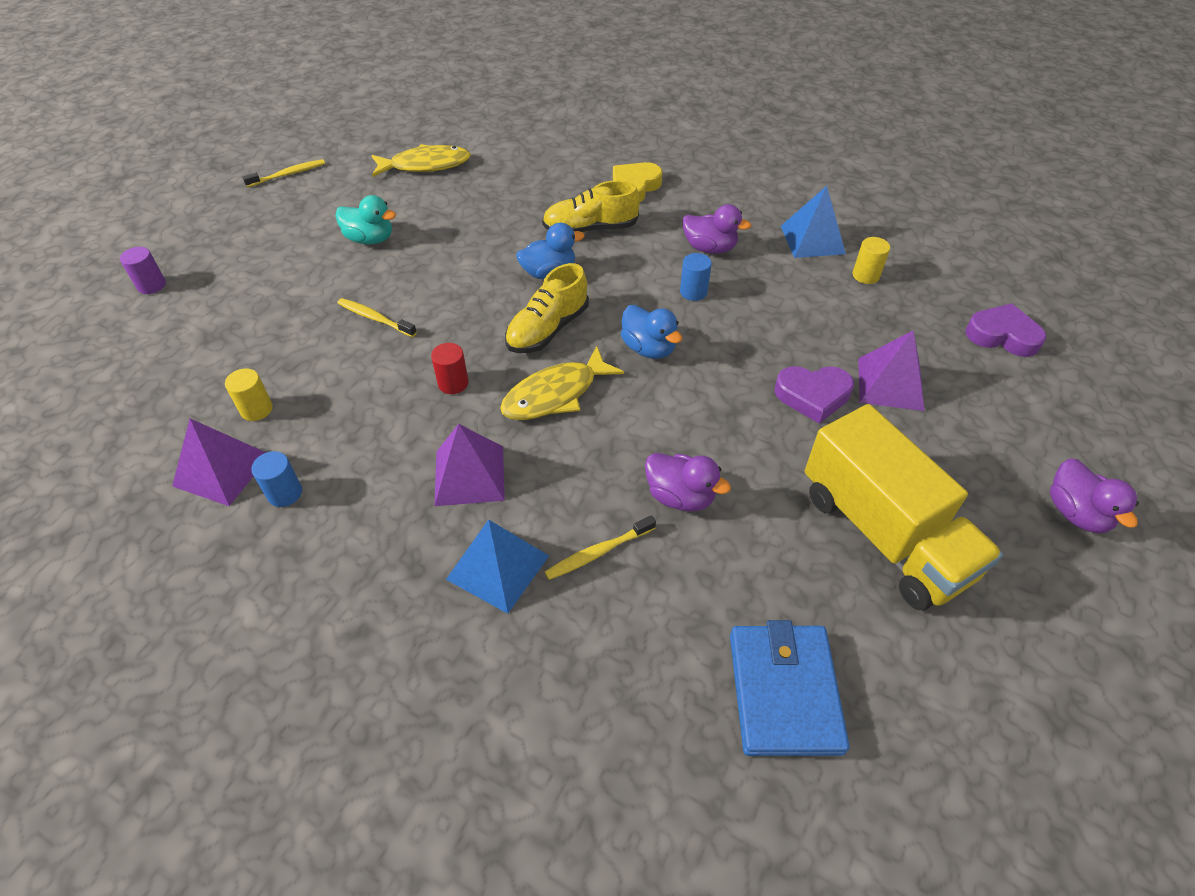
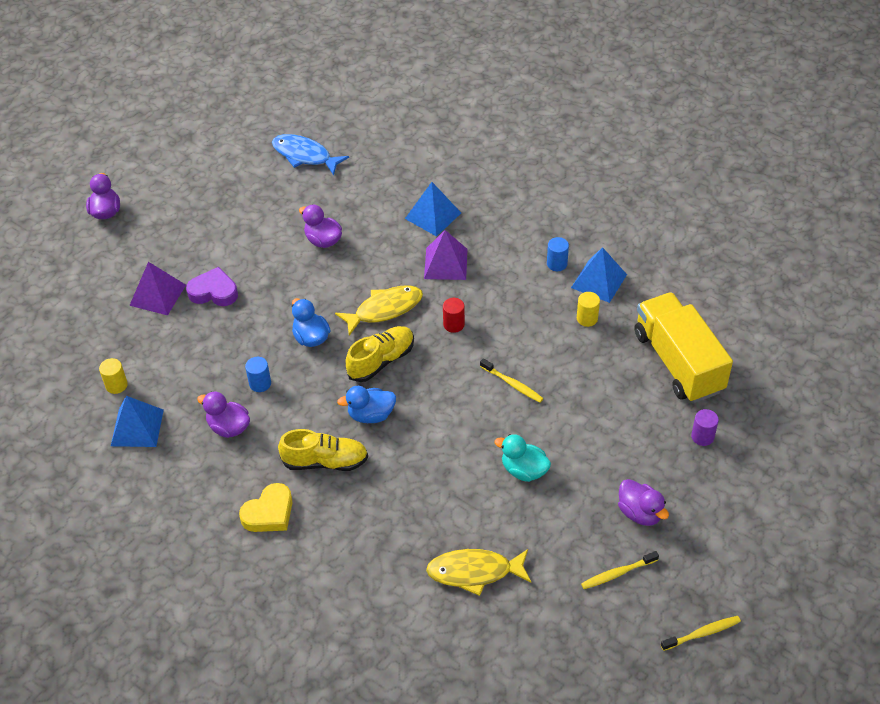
camera: 170 degrees left, 0 degrees up
(222, 470) = (598, 281): purple pyramid -> blue pyramid
(251, 216) = (640, 513): none -> purple duck
(598, 552) = (377, 217): yellow toothbrush -> yellow toothbrush (702, 633)
(784, 692) = (305, 155): blue wallet -> blue fish
(883, 534) = (218, 212): yellow truck -> yellow truck (678, 362)
(1002, 335) = (54, 322): purple heart -> none

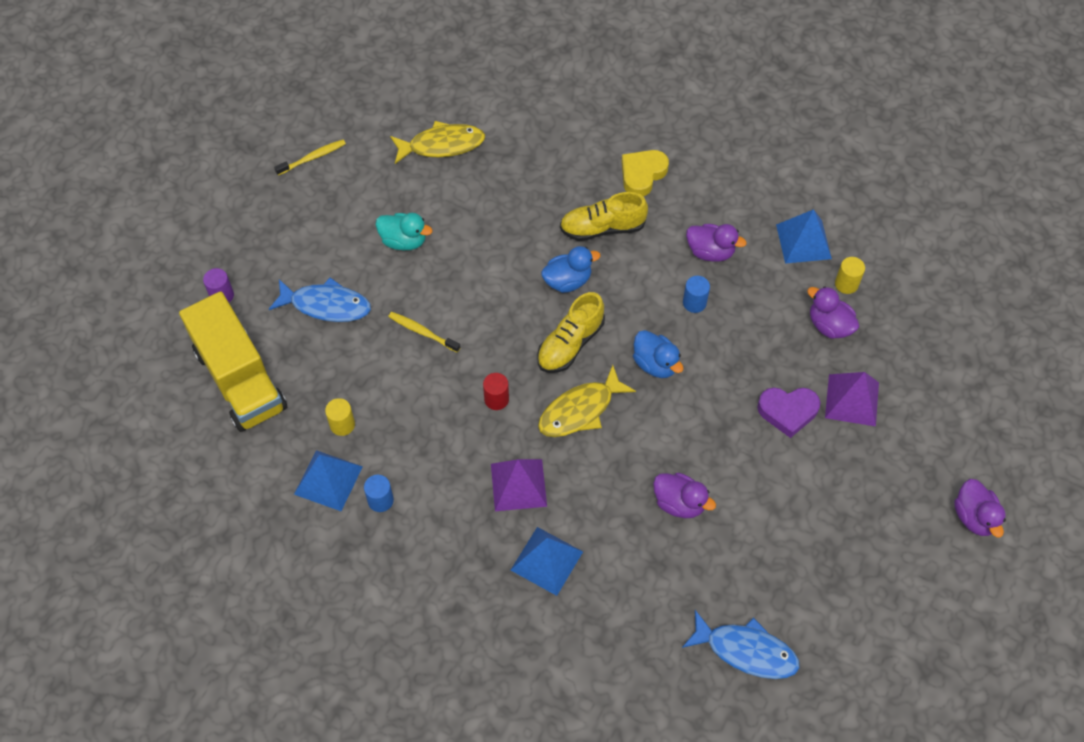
camera: 170 degrees right, 10 degrees up
(601, 417) = (326, 305): none -> blue fish
(640, 513) = (290, 213): purple duck -> purple duck (829, 325)
(702, 633) = (240, 118): yellow toothbrush -> none

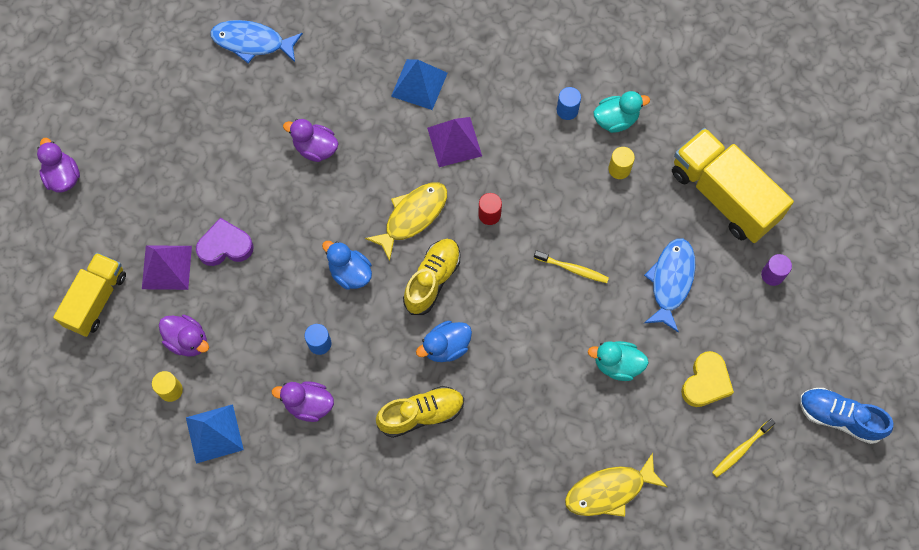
camera: 170 degrees right, 10 degrees up
(213, 169) = (839, 417): none -> blue shoe
(326, 305) = (671, 281): blue fish -> blue fish turned 105 degrees clockwise
(328, 480) = (616, 120): blue pyramid -> turquoise duck
(642, 175) = (388, 489): yellow heart -> yellow heart (706, 382)
(926, 379) = (96, 300): none -> yellow truck

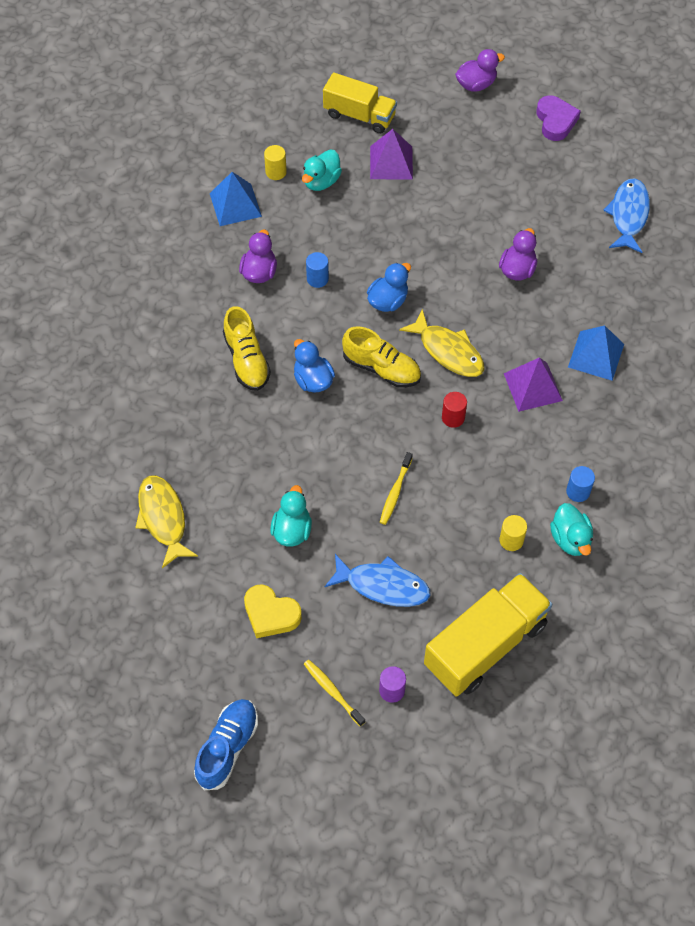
camera: 90 degrees right, 10 degrees down
(188, 340) = (321, 181): purple duck -> turquoise duck
(225, 246) = (413, 204): purple heart -> purple heart (555, 121)
(741, 450) = (197, 644): yellow toothbrush -> yellow toothbrush (332, 691)

